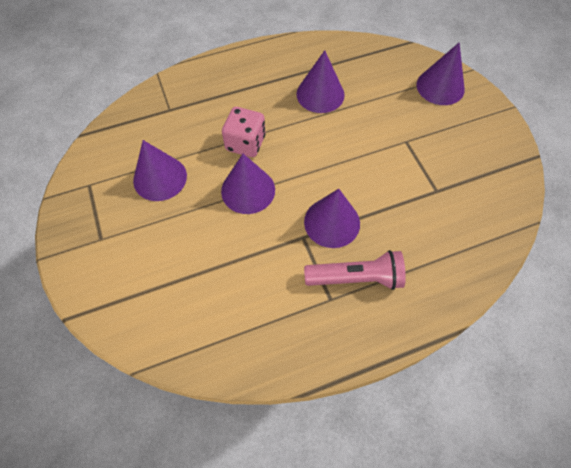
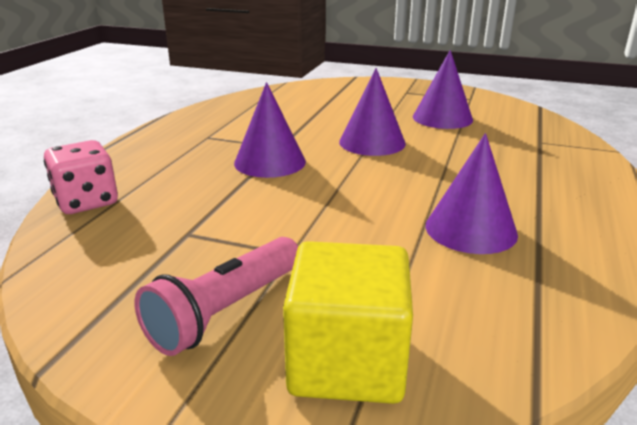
camera: 130 degrees right, 35 degrees down
(245, 143) = (438, 159): pink dice -> pink dice (86, 202)
(356, 277) = (201, 151): pink flashlight -> pink flashlight (225, 311)
(440, 87) = (347, 362): purple cone -> yellow cube

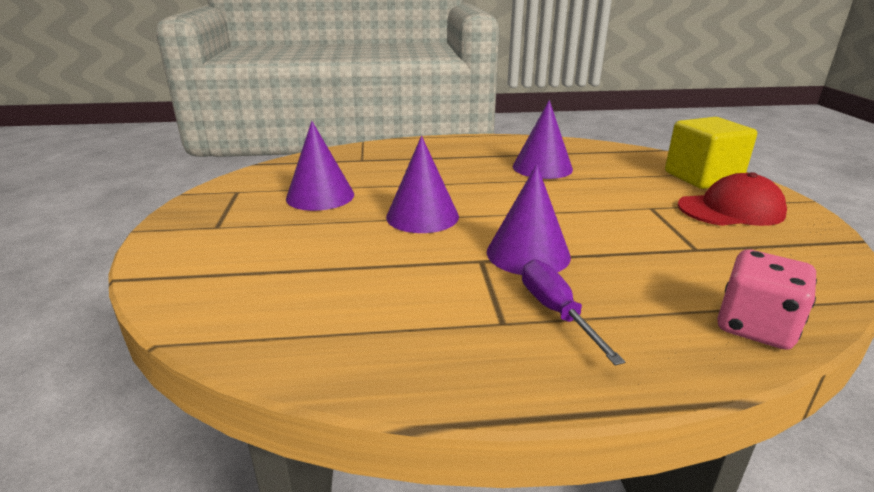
camera: 115 degrees left, 0 degrees up
(196, 151) = (556, 311): none -> purple screwdriver
(225, 311) = (730, 210): pink flashlight -> red cap

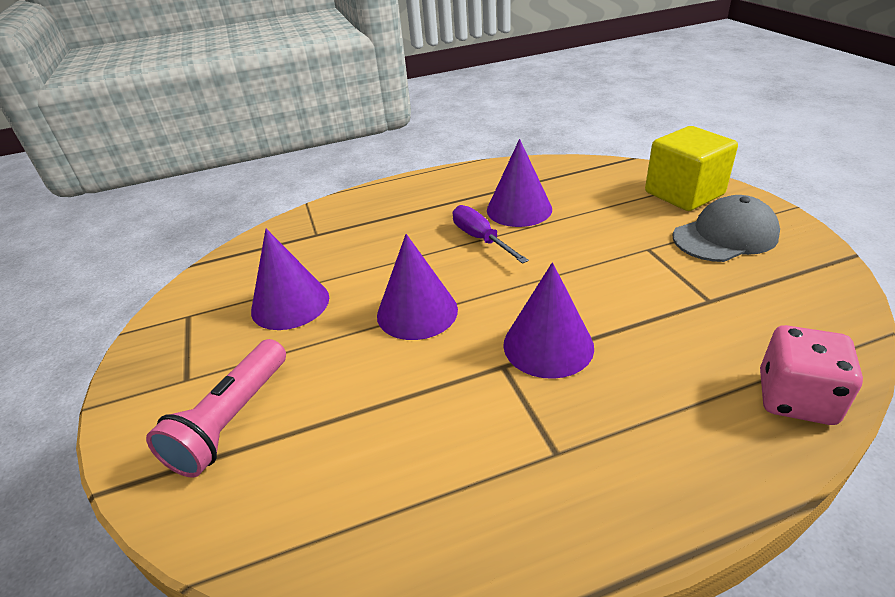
camera: 10 degrees left, 10 degrees up
(239, 255) = (232, 420): none -> pink flashlight
(556, 311) = (604, 424): purple screwdriver -> purple screwdriver (481, 239)
(730, 210) = (725, 236): red cap -> grey cap

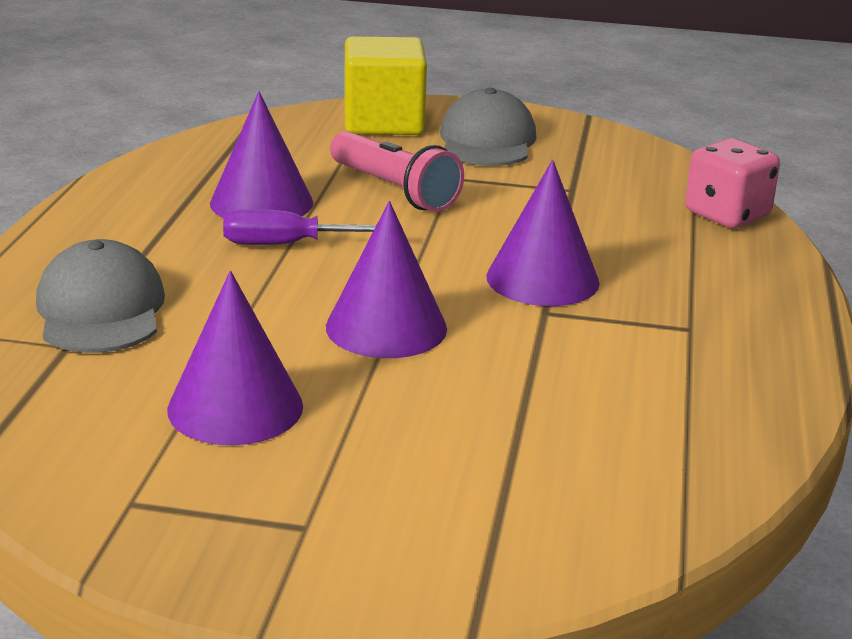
camera: 65 degrees left, 10 degrees down
(232, 420) = (442, 500): pink flashlight -> pink flashlight (394, 190)
(356, 225) = (101, 310): none -> grey cap

